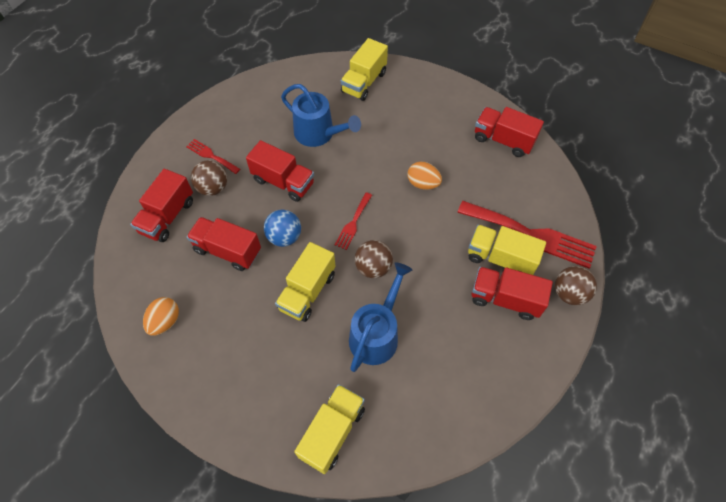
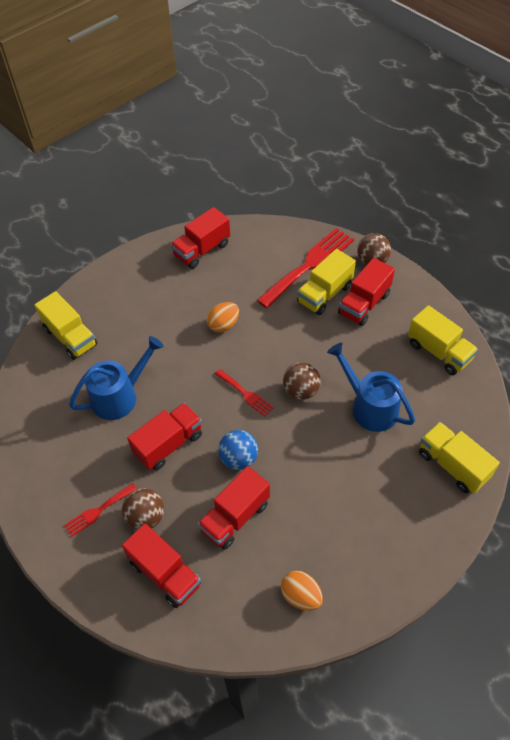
camera: 70 degrees left, 5 degrees down
(307, 291) = (308, 452): yellow truck -> yellow truck (439, 352)

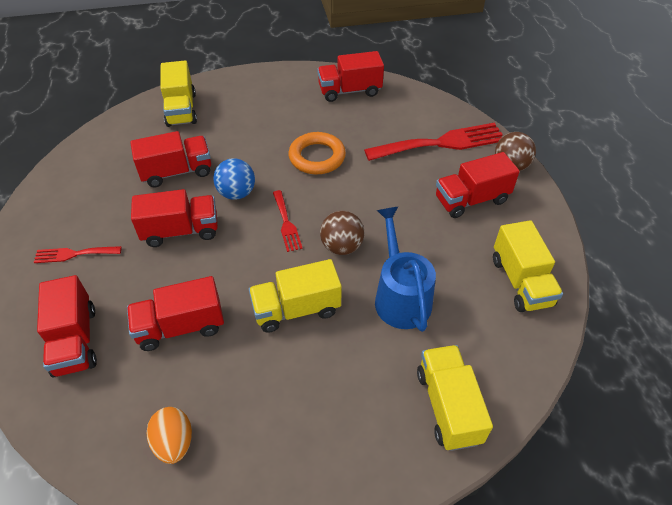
camera: 30 degrees right, 5 degrees down
(119, 396) = (177, 172): blue watering can -> red truck
(146, 517) = (106, 281): brown ball -> none
(223, 325) = (317, 157): orange egg -> orange ring
(238, 458) = (230, 276): blue ball -> blue ball (237, 193)
(324, 294) = (437, 173): yellow truck -> yellow truck (296, 309)

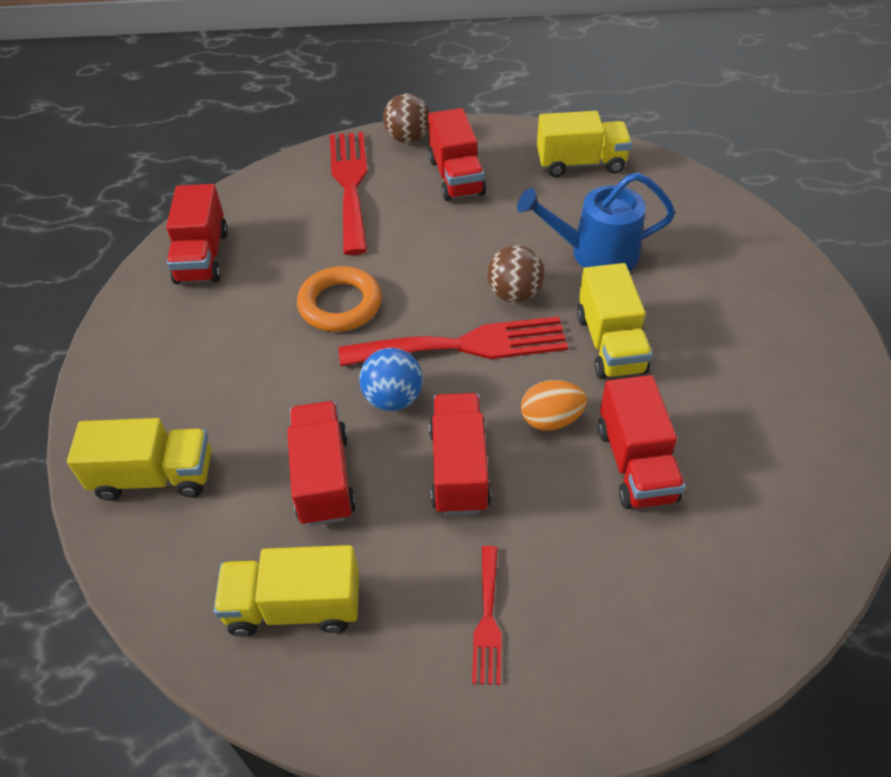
camera: 80 degrees left, 0 degrees up
(75, 340) = (659, 595): red truck -> none
(174, 442) = (800, 465): orange egg -> orange egg (551, 419)
(286, 223) = (465, 345): red fork -> red fork, size x1.99
(448, 406) = (731, 238): yellow truck -> yellow truck (294, 606)

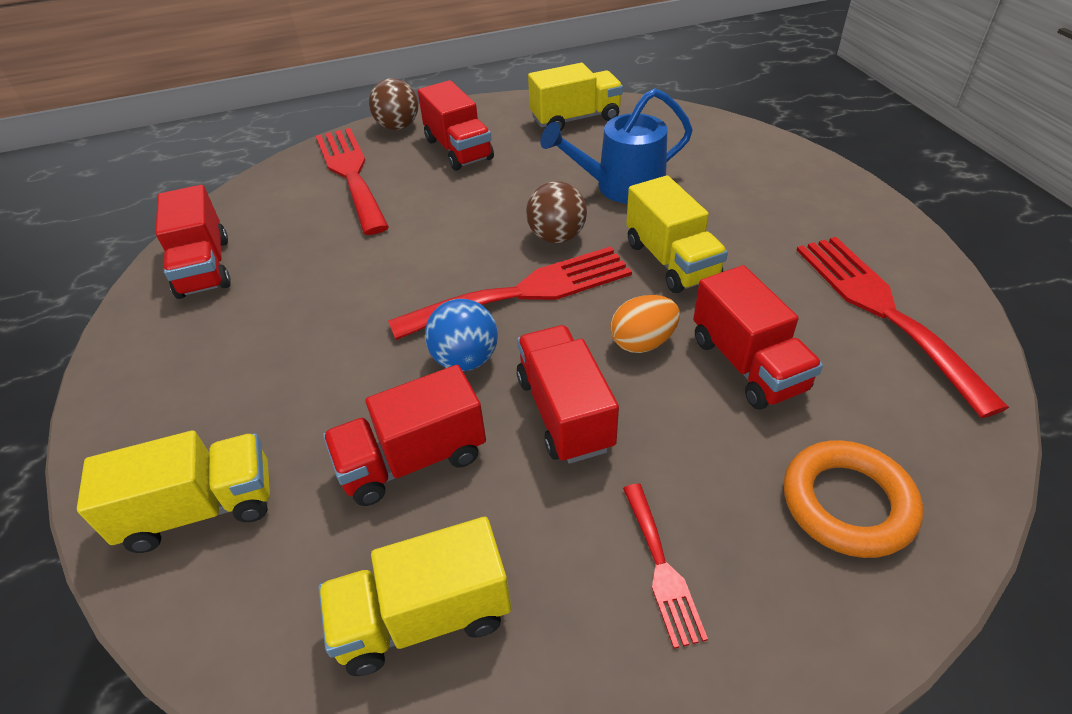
camera: 15 degrees left, 5 degrees down
(323, 478) = (413, 460): red truck -> red truck turned 90 degrees counterclockwise
(340, 304) = (375, 282): orange ring -> orange ring (847, 503)
(787, 442) = (883, 311): none -> red fork

